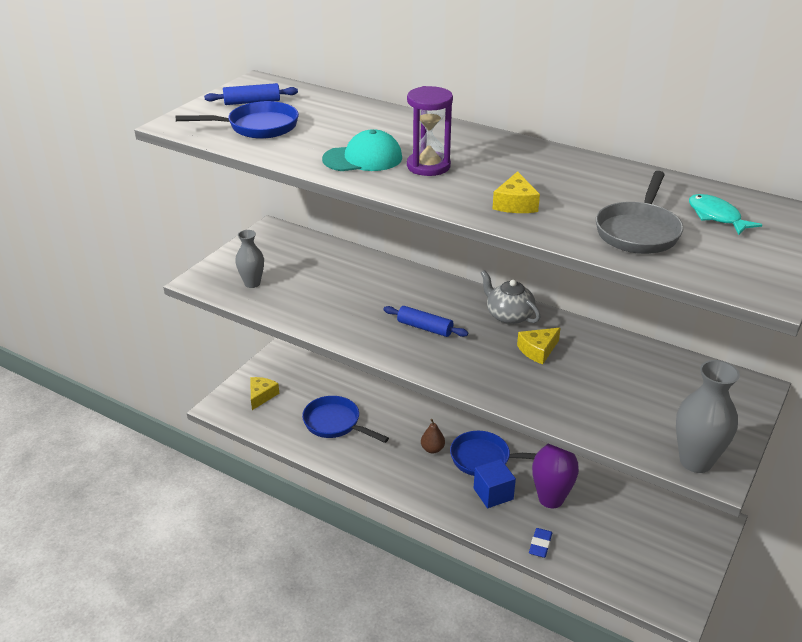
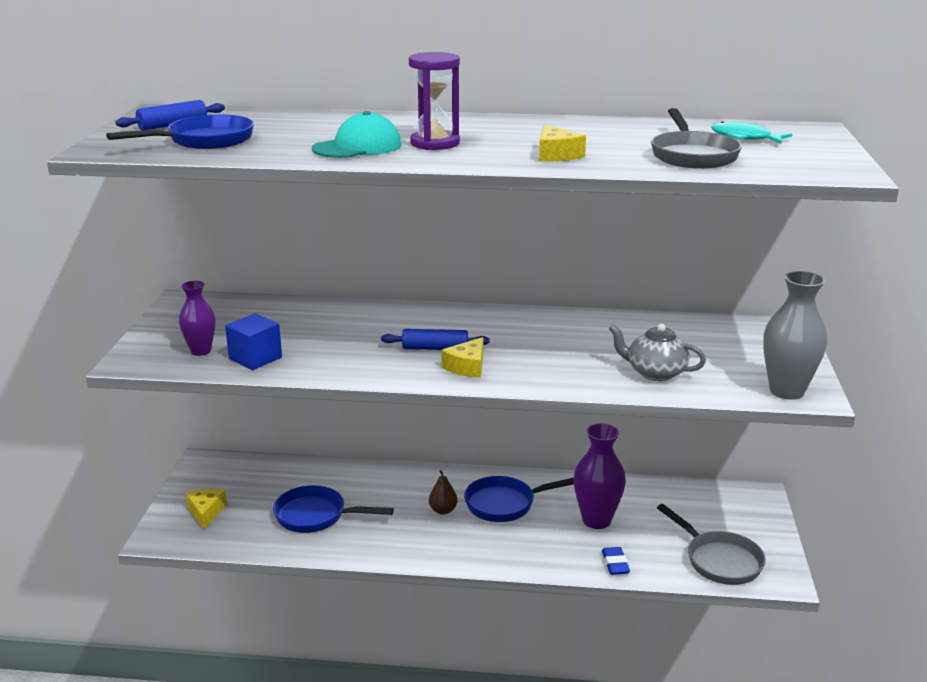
camera: 25 degrees left, 10 degrees down
(252, 283) = (201, 351): grey vase -> purple vase
(493, 494) = (535, 533): blue cube -> blue cube (255, 358)
(508, 316) = (513, 321): grey teapot -> grey teapot (655, 373)
(538, 350) = (567, 342): yellow cheese -> yellow cheese (467, 367)
(632, 573) = (719, 560): none -> grey pan

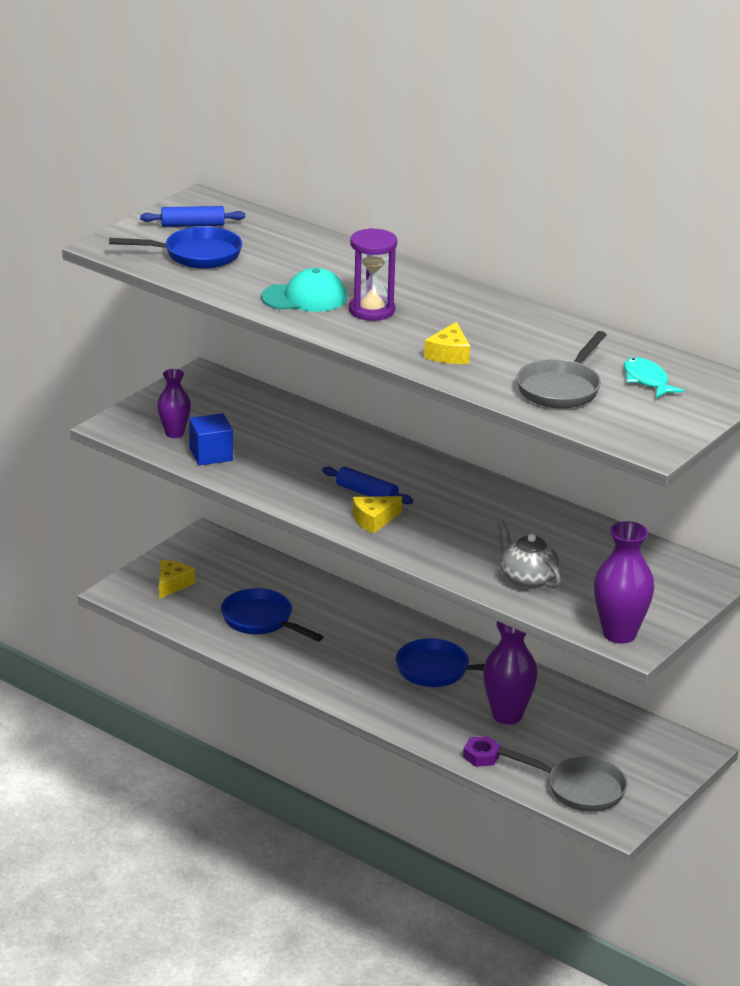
camera: 30 degrees right, 5 degrees up
(443, 510) = (376, 656): brown pear -> none
(615, 564) = (481, 756): blue eraser -> purple nut
(719, 560) = (579, 789): grey pan -> grey pan turned 60 degrees counterclockwise
(787, 391) = (619, 634): grey vase -> purple vase

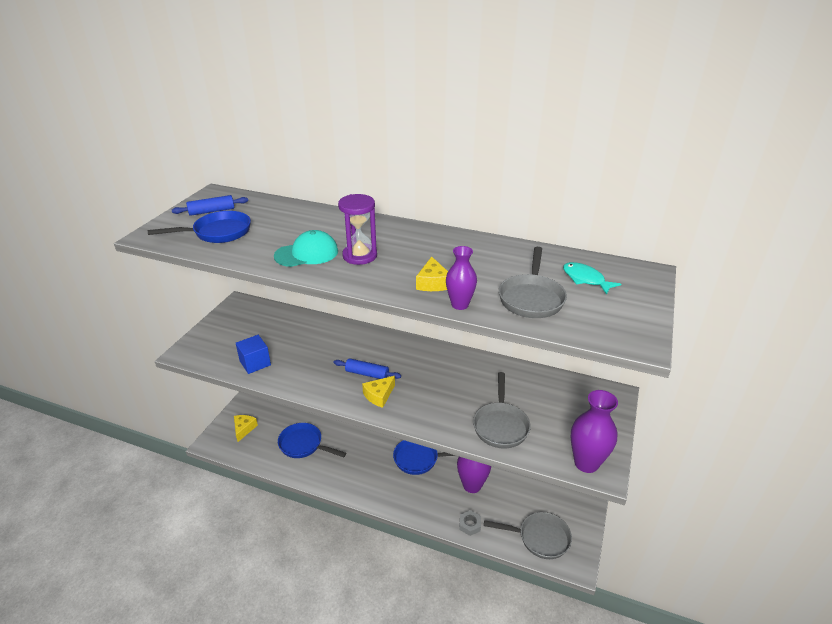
camera: 15 degrees left, 5 degrees up
(174, 433) = (227, 350): purple vase -> purple vase (460, 305)
(481, 756) = (470, 525): purple nut -> grey nut
(527, 579) = (500, 425): grey teapot -> grey pan

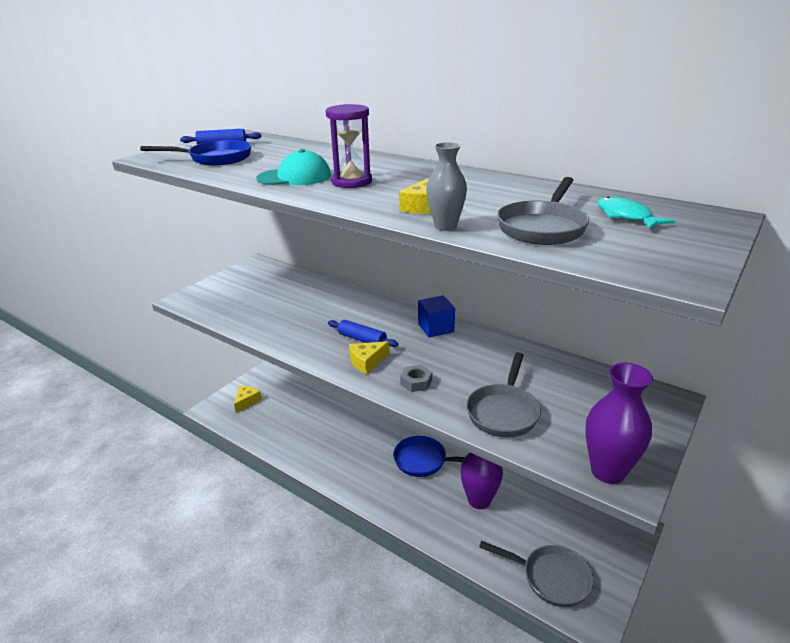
camera: 15 degrees right, 5 degrees down
(255, 363) = (248, 316): blue cube -> blue cube (436, 328)
(304, 445) = (302, 426): blue pan -> none
(460, 305) = (445, 226): purple vase -> grey vase
(470, 525) = (464, 544): grey nut -> grey nut (416, 382)

